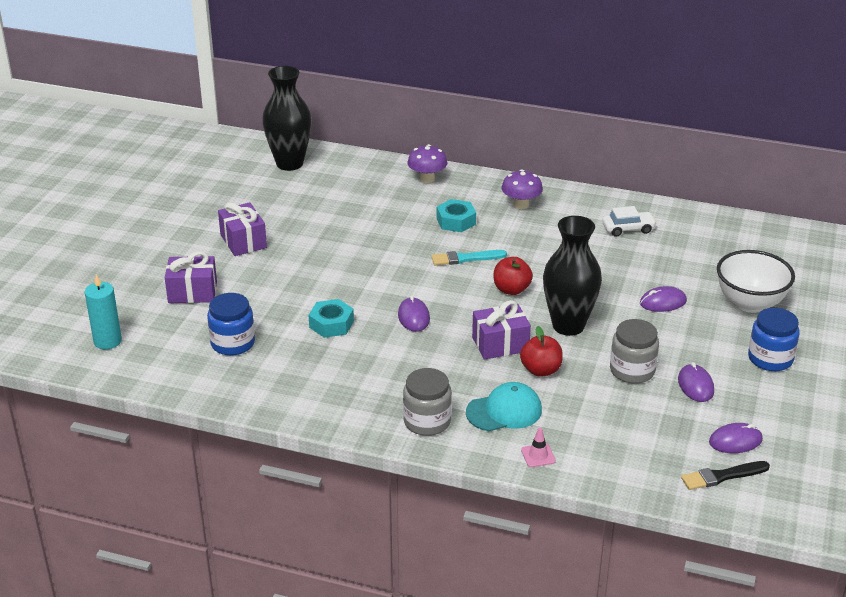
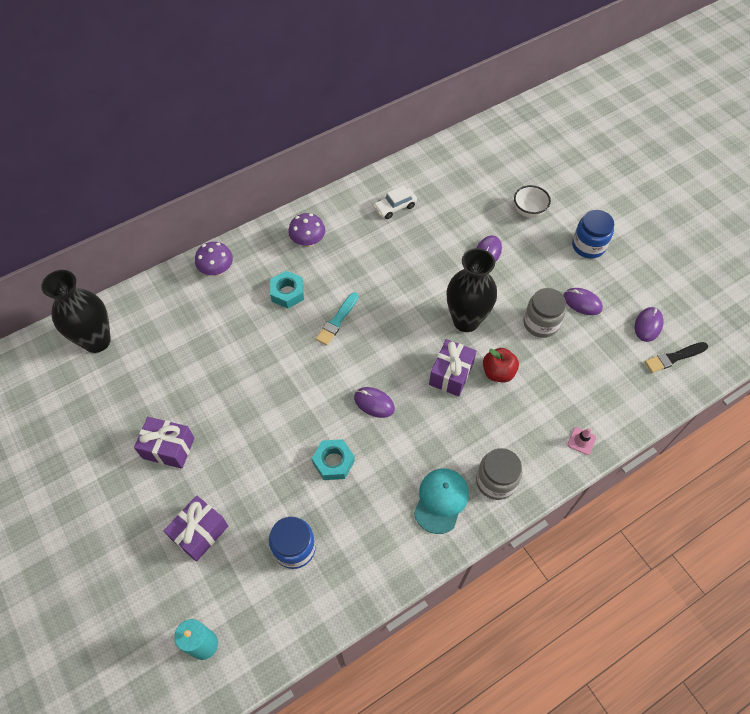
camera: 50 degrees left, 25 degrees up
(504, 411) = (522, 426): turquoise cap -> turquoise cap (441, 500)
(511, 289) = (398, 321): red apple -> none
(628, 229) = (395, 207): white car -> white car turned 150 degrees counterclockwise
(722, 476) = (674, 357): black brush -> black brush turned 45 degrees clockwise
(750, 303) = (528, 211): white bowl -> white bowl, size x0.61

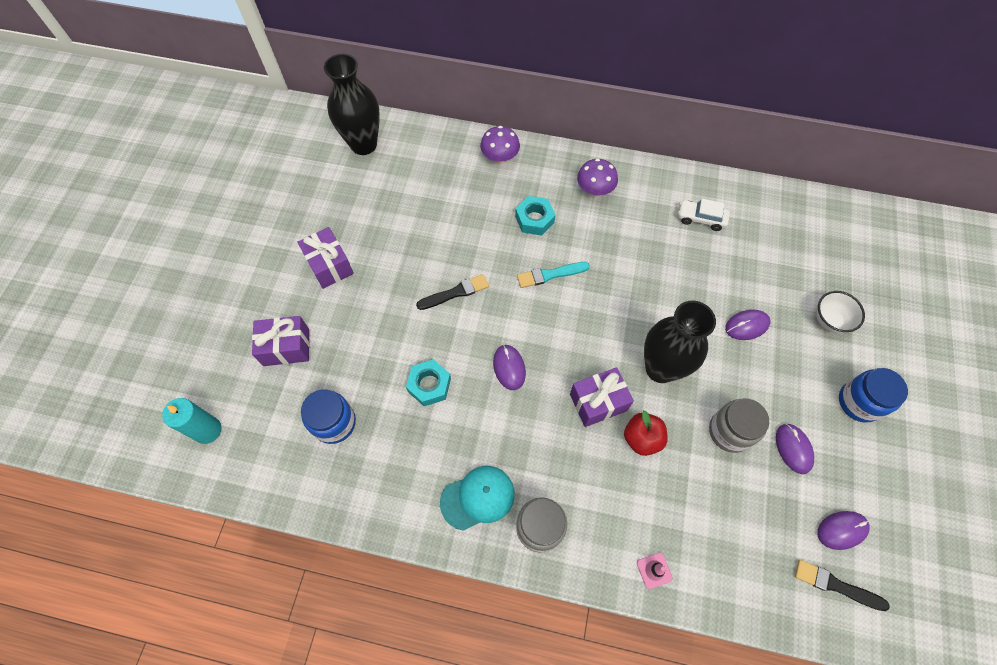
camera: 45 degrees right, 5 degrees up
(285, 387) = (455, 293): none -> black brush

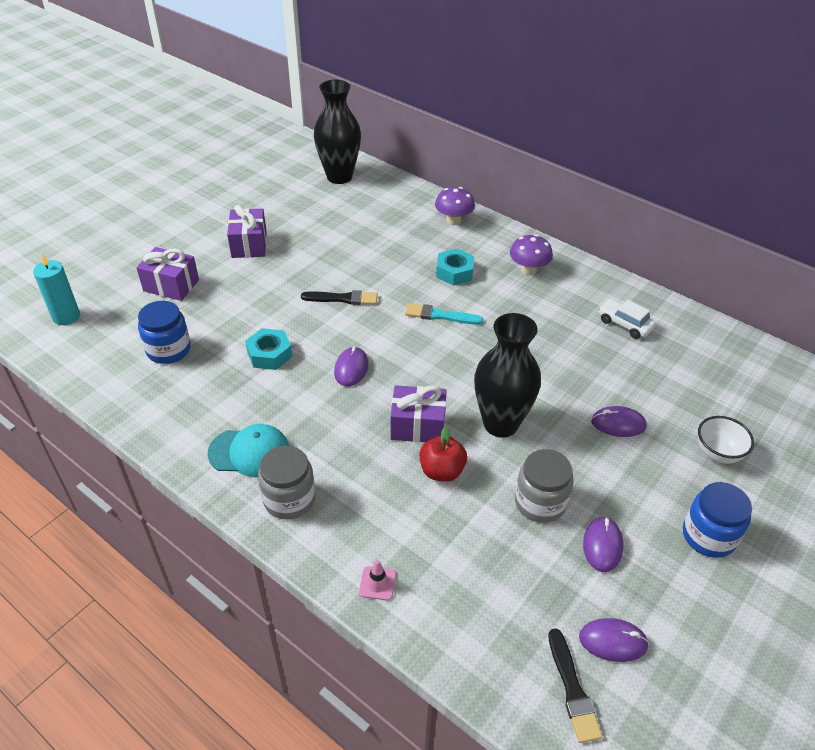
camera: 25 degrees right, 20 degrees down
(836, 585) = (572, 689): black brush -> black brush turned 150 degrees counterclockwise

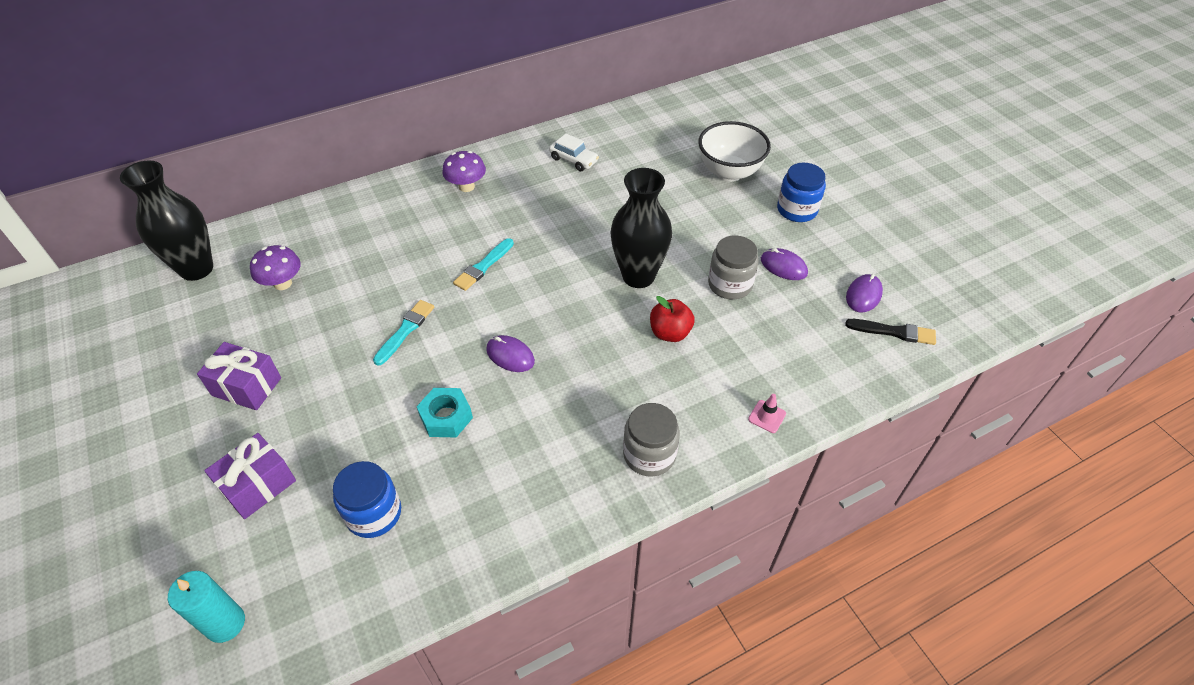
camera: 65 degrees left, 5 degrees up
(249, 452) = (574, 472): turquoise cap -> none
(342, 298) = (405, 330): black brush -> turquoise brush
(418, 426) = (611, 331): purple gift -> none
(453, 220) = (355, 208): purple mushroom -> purple mushroom (283, 283)
(454, 272) = (431, 235): turquoise nut -> none
(618, 424) = (675, 209): purple mouse -> none
(624, 324) = (573, 160): white car -> white car turned 120 degrees counterclockwise
(717, 453) = (729, 172): white bowl -> white bowl, size x1.64

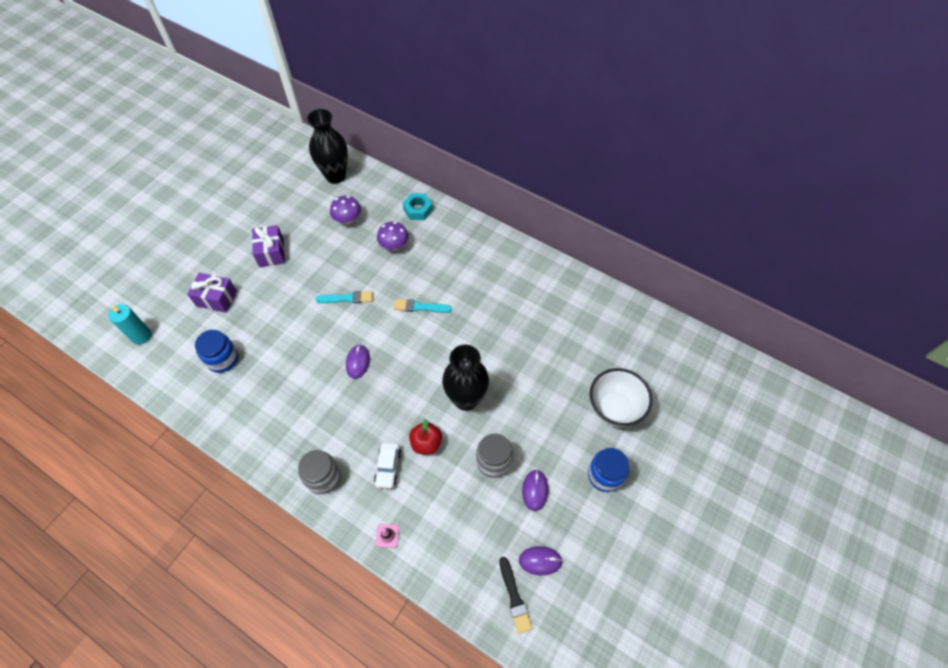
camera: 60 degrees right, 10 degrees up
(446, 417) = (297, 355): turquoise nut -> turquoise nut (418, 209)
(466, 186) = (484, 257): purple mushroom -> purple mushroom (394, 245)
(573, 160) = (554, 301): white car -> white car (388, 467)

